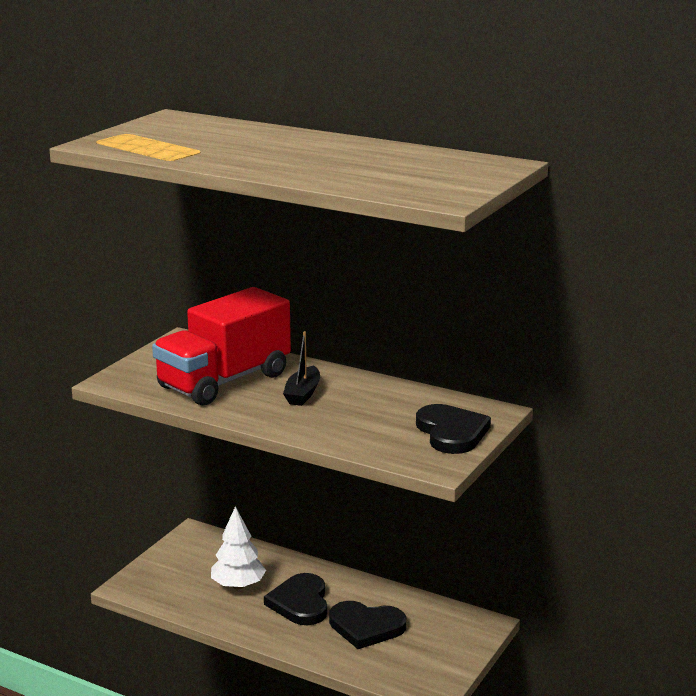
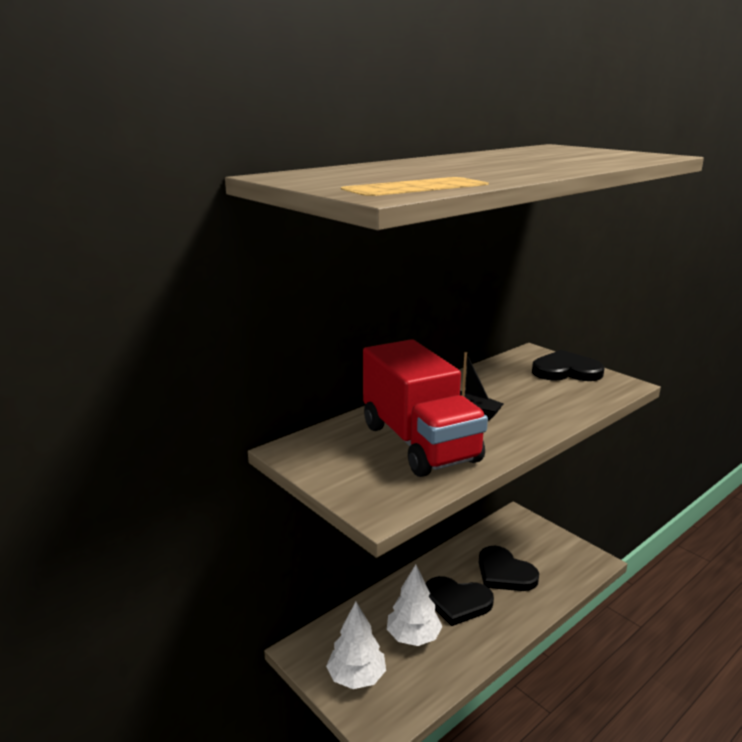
camera: 70 degrees left, 0 degrees up
(176, 566) = (356, 677): none -> white tree
(366, 627) = (504, 573): black heart -> black heart turned 105 degrees clockwise

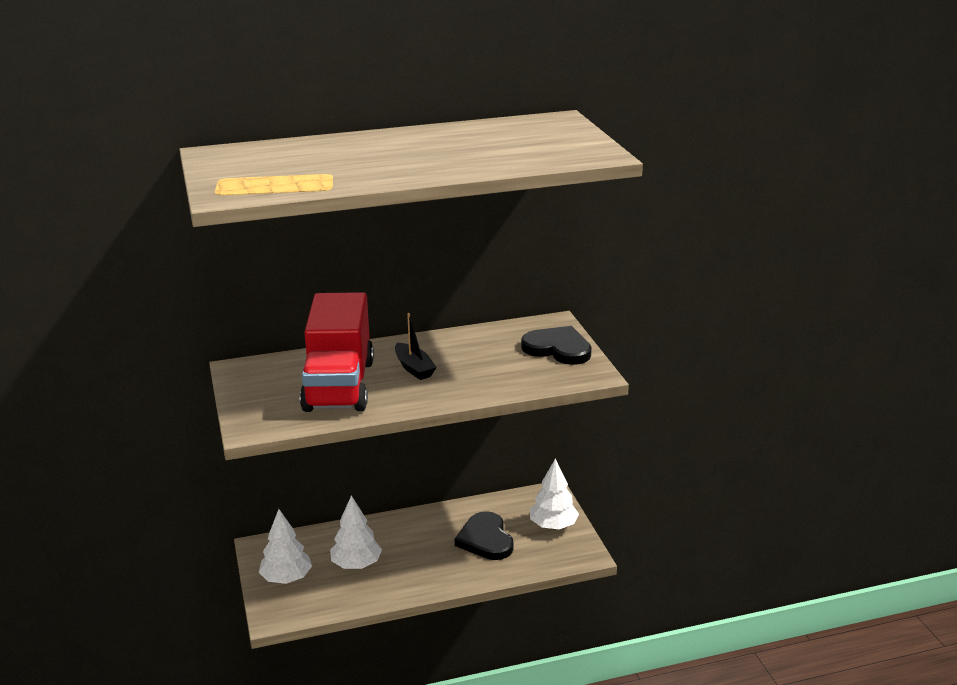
camera: 25 degrees right, 5 degrees up
(457, 602) = (418, 550): black heart -> none
(545, 543) = (553, 525): none -> white tree

